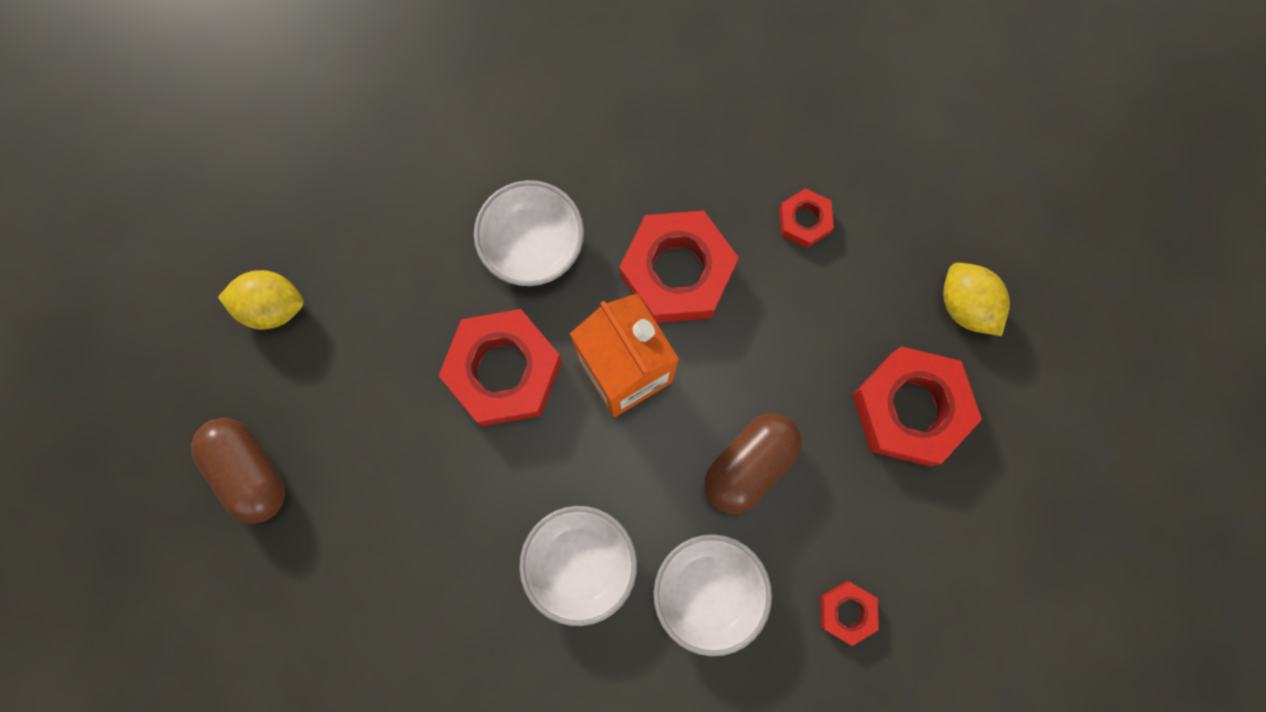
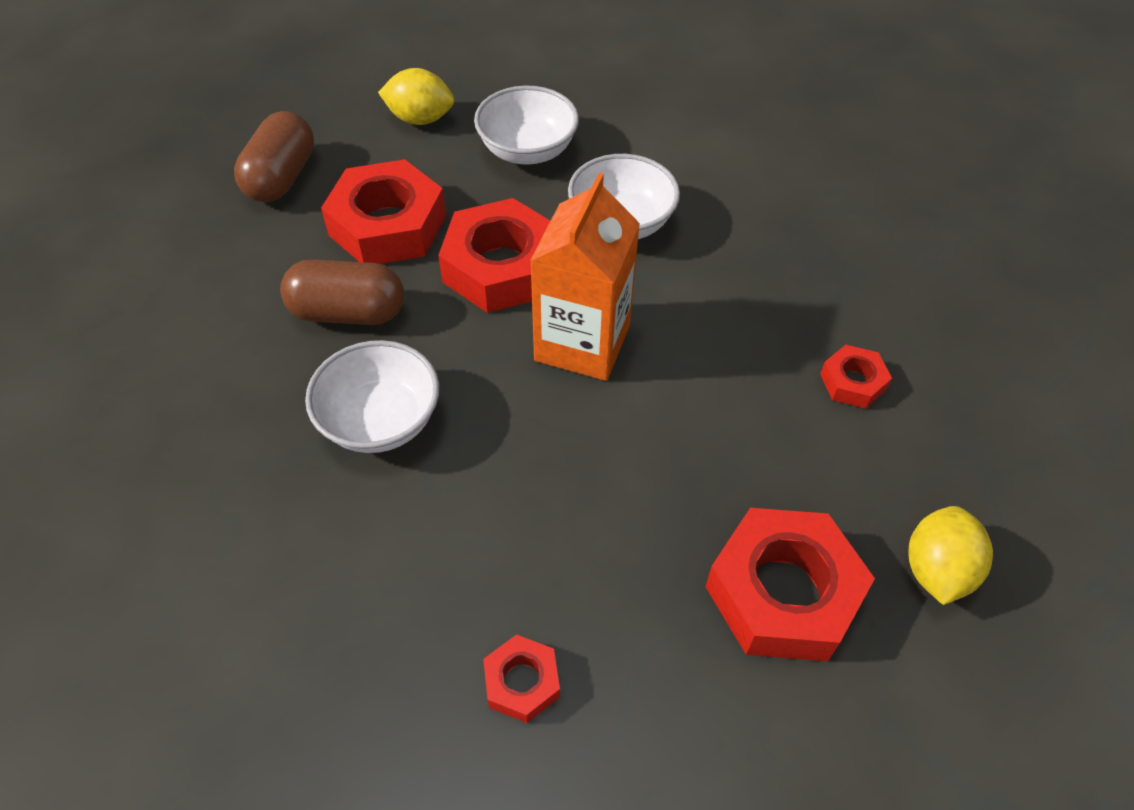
camera: 50 degrees right, 25 degrees down
(272, 306) = (420, 119): yellow lemon -> yellow lemon turned 45 degrees counterclockwise
(677, 272) = (704, 323): red nut -> red nut (388, 225)
(709, 591) = (438, 539): white bowl -> white bowl (527, 150)
(749, 465) = (590, 490): brown capsule -> brown capsule (348, 312)

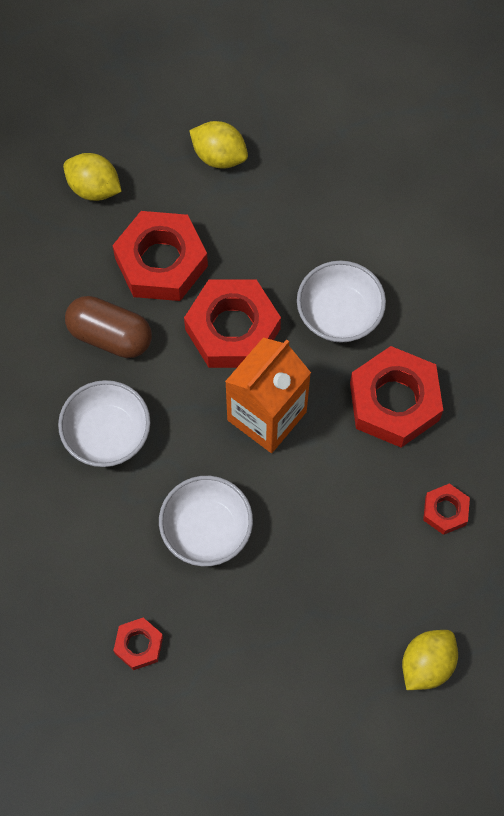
camera: 20 degrees right, 15 degrees up
(281, 177) = (94, 188): brown capsule -> yellow lemon
(527, 150) = (293, 217): white bowl -> white bowl (206, 530)
(783, 593) = (320, 645): red nut -> red nut (394, 402)

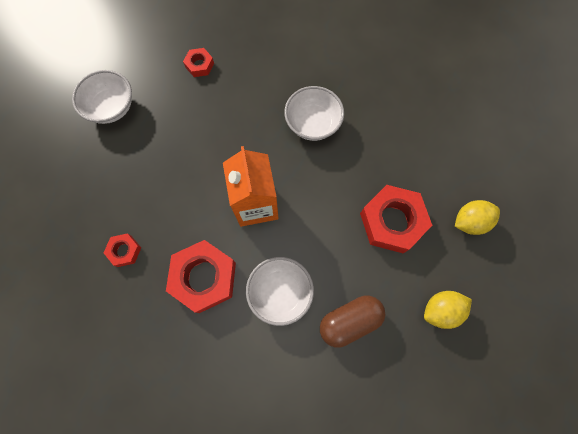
camera: 130 degrees right, 5 degrees up
(110, 336) = (367, 163): brown capsule -> brown capsule (349, 321)
(206, 530) = (224, 131): white bowl -> white bowl (111, 107)
(232, 329) = (320, 227): red nut -> none
(427, 664) = (67, 176): yellow lemon -> none

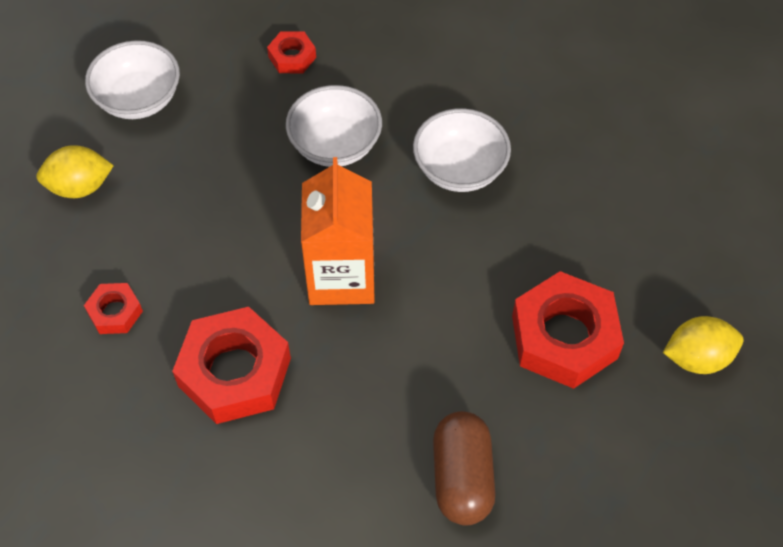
camera: 10 degrees right, 15 degrees down
(280, 292) = (355, 414): white bowl -> white bowl (335, 145)
(349, 321) = (462, 477): brown capsule -> brown capsule turned 75 degrees counterclockwise
(440, 310) = (621, 486): yellow lemon -> yellow lemon (80, 187)

